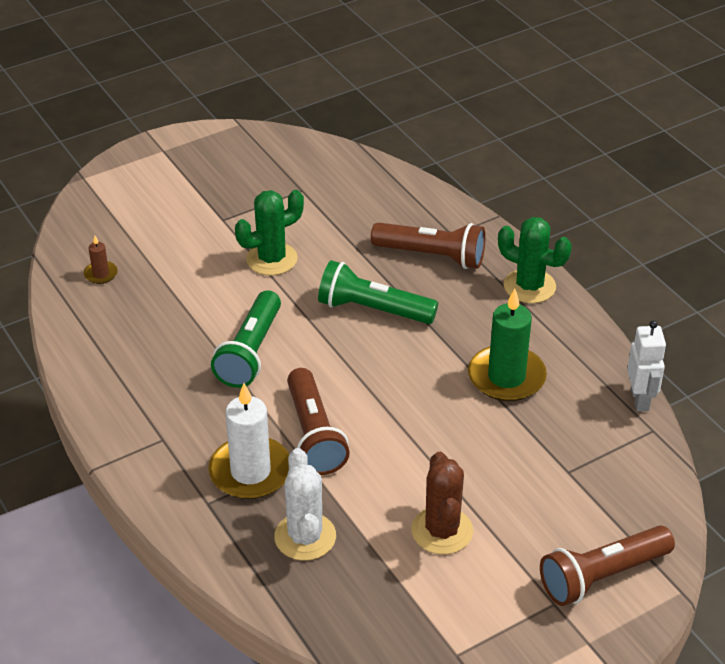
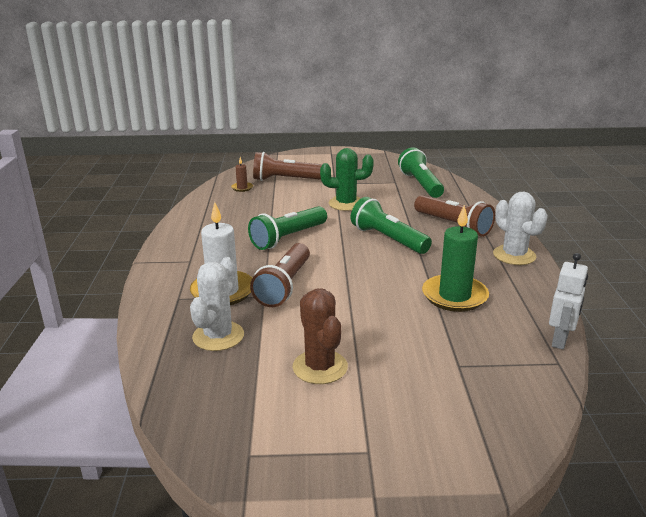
camera: 30 degrees right, 15 degrees down
(339, 185) = (420, 184): none -> green flashlight
(442, 531) = (320, 367): brown cactus -> brown cactus turned 45 degrees counterclockwise
(529, 286) = (514, 255): green cactus -> white cactus
(602, 576) = (430, 448): brown flashlight -> brown flashlight (286, 180)

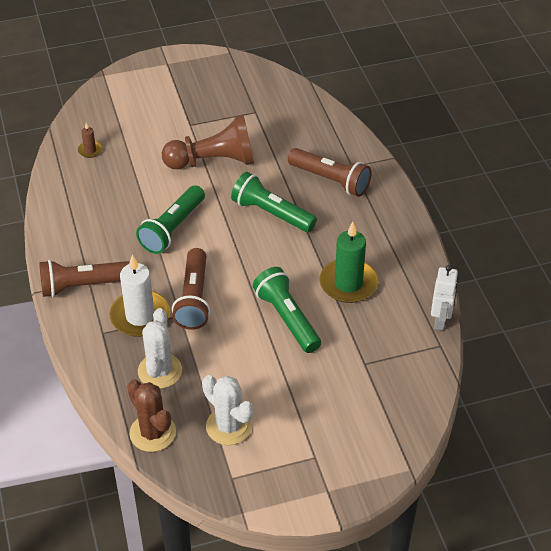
camera: 15 degrees left, 20 degrees up
(286, 180) = (133, 127): brown flashlight -> brown flashlight (83, 285)
(320, 367) = (256, 387): brown cactus -> brown cactus (152, 433)
(346, 204) = (213, 161): green cactus -> brown pawn
(420, 184) = (284, 112): green flashlight -> green flashlight (287, 318)
(514, 255) = (393, 217): white cactus -> white cactus (229, 426)

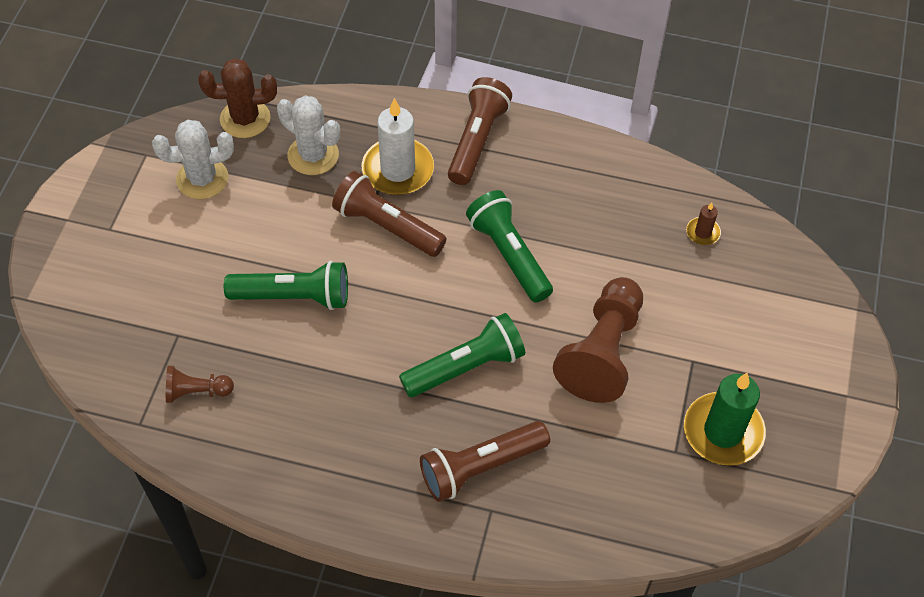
camera: 120 degrees right, 10 degrees up
(348, 283) = (297, 385): green candle -> green candle (723, 431)
(395, 329) = (196, 392): none -> brown pawn
(440, 320) = (171, 447): white robot -> none

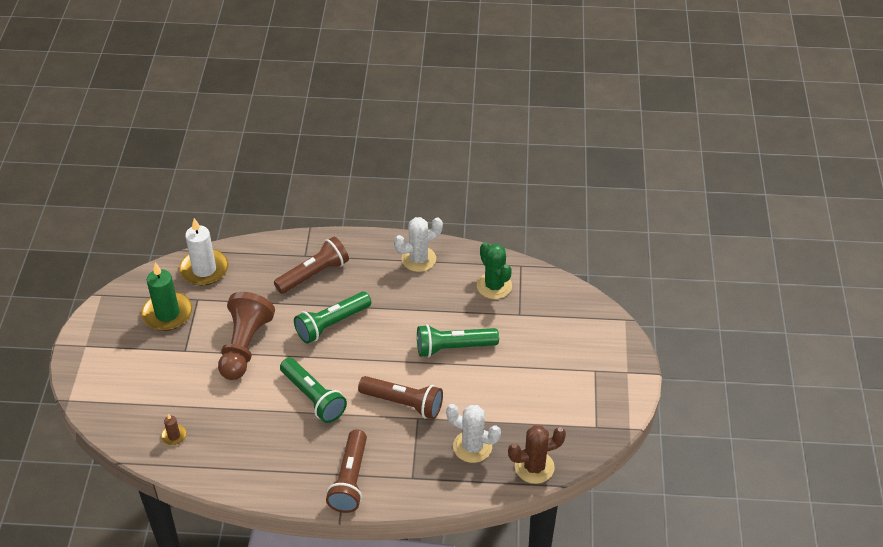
camera: 170 degrees right, 10 degrees down
(196, 392) = (494, 286): brown pawn -> green cactus
(202, 179) = (547, 415): white cactus -> white cactus (418, 259)
(398, 170) = (406, 446): white candle -> white candle (204, 269)

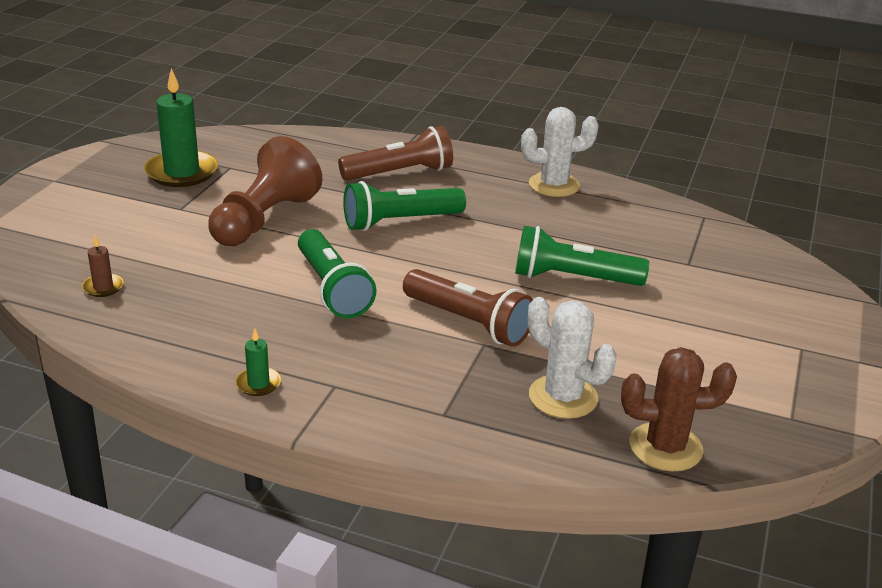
camera: 15 degrees right, 15 degrees down
(204, 269) = (256, 144): white candle -> none
(302, 485) = (258, 384): none -> green candle
(350, 480) = (338, 394): brown flashlight -> none
(494, 286) = (657, 229): green cactus -> none

